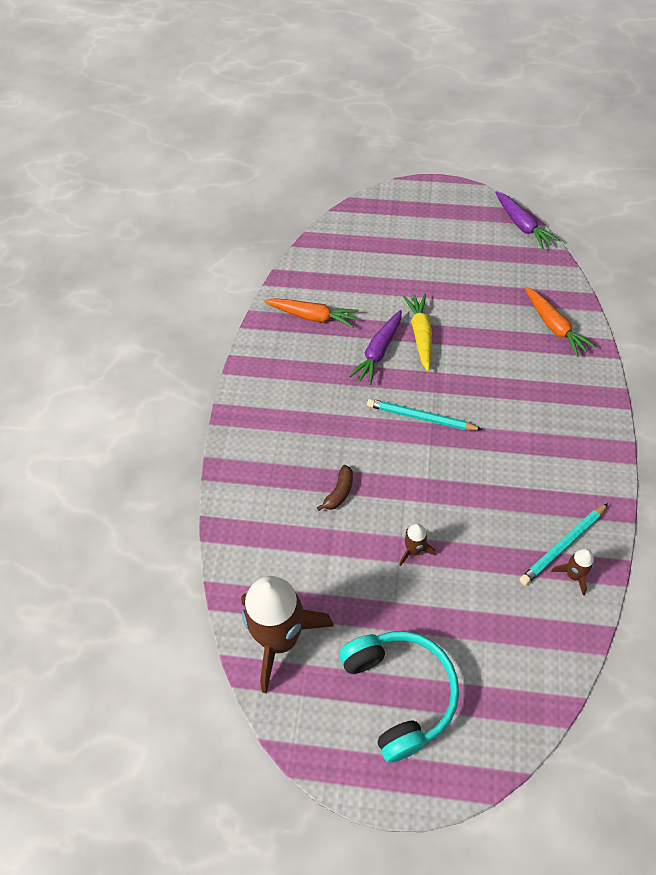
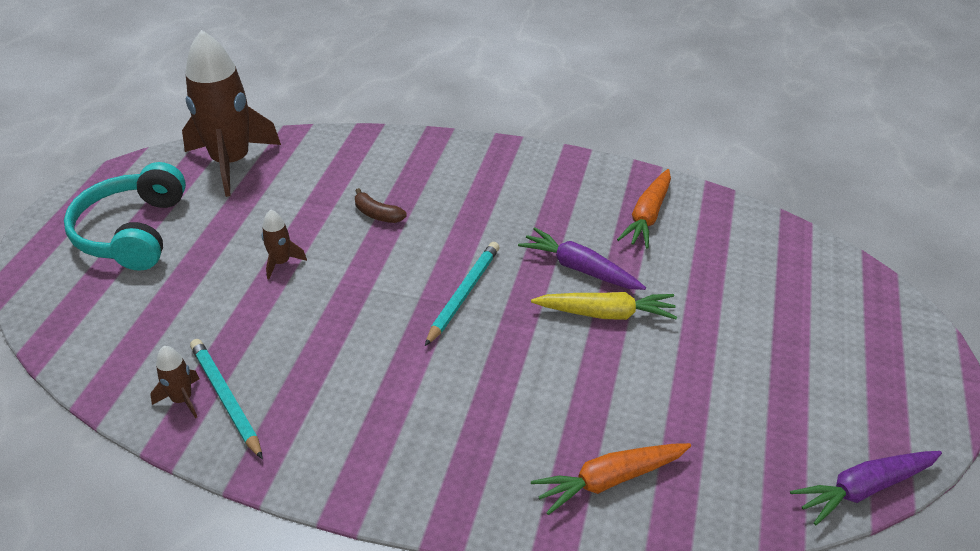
camera: 95 degrees right, 15 degrees down
(399, 693) = (133, 232): turquoise headphones -> turquoise headphones turned 105 degrees clockwise

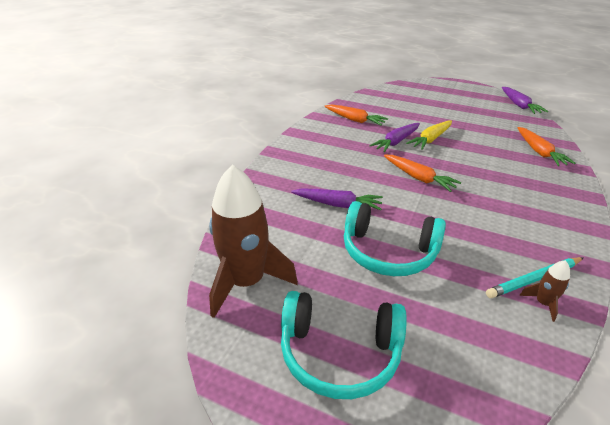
camera: 80 degrees left, 5 degrees down
(281, 262) = (388, 251): brown rocket -> turquoise headphones
(377, 214) = (338, 204): brown banana -> purple carrot
(463, 294) = (418, 178): turquoise pencil -> orange carrot
(606, 314) = (430, 139): yellow carrot -> yellow carrot turned 150 degrees counterclockwise

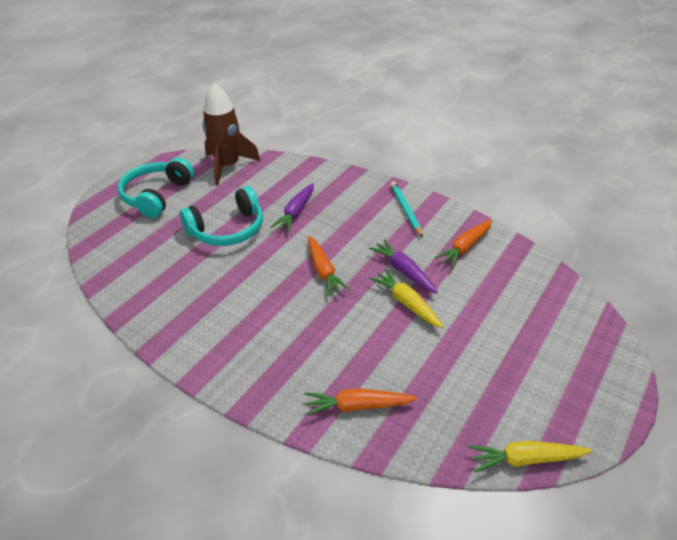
camera: 100 degrees right, 5 degrees up
(388, 251) = (227, 229): turquoise headphones -> turquoise headphones turned 150 degrees counterclockwise
(418, 178) = (323, 271): orange carrot -> orange carrot turned 75 degrees counterclockwise
(519, 105) = (525, 459): purple carrot -> yellow carrot
(534, 279) = (161, 300): turquoise pencil -> turquoise pencil (405, 210)
(543, 303) = (138, 295): brown rocket -> none

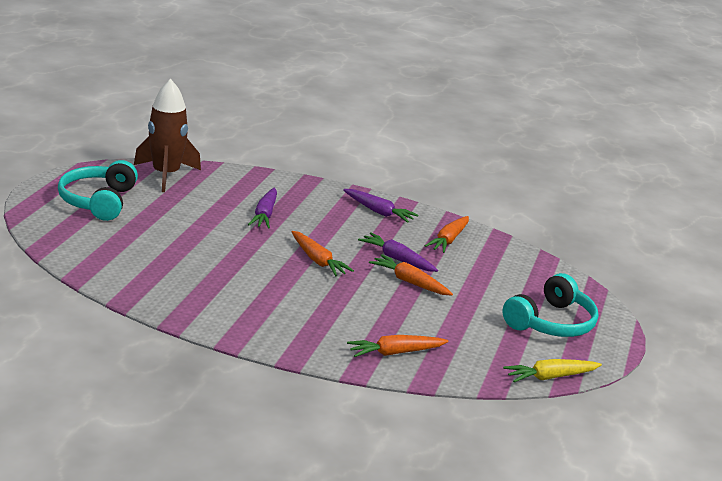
camera: 20 degrees left, 15 degrees down
(227, 229) = (198, 229): turquoise headphones -> turquoise headphones (551, 322)
(405, 210) = (378, 212): turquoise pencil -> purple carrot
(406, 303) = (409, 282): yellow carrot -> orange carrot

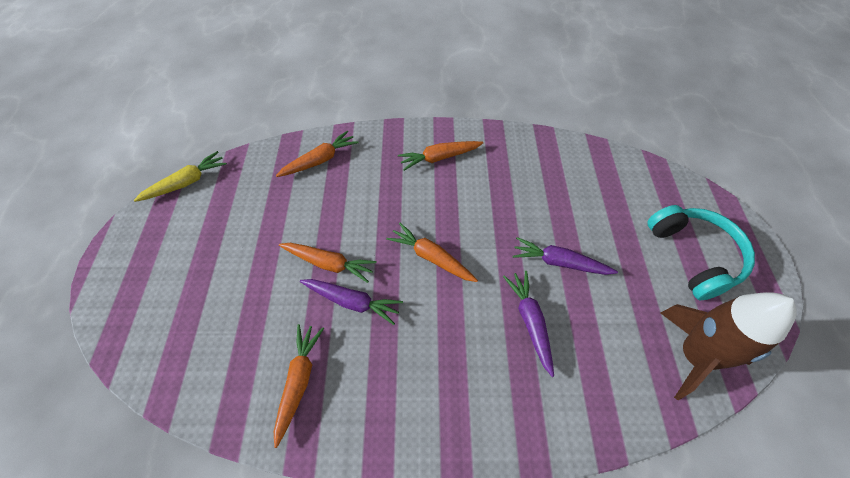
camera: 165 degrees right, 30 degrees up
(260, 316) = (439, 158): none -> orange carrot
(378, 212) = (406, 411): purple carrot -> purple carrot (559, 262)
(551, 322) = (175, 260): turquoise headphones -> none

